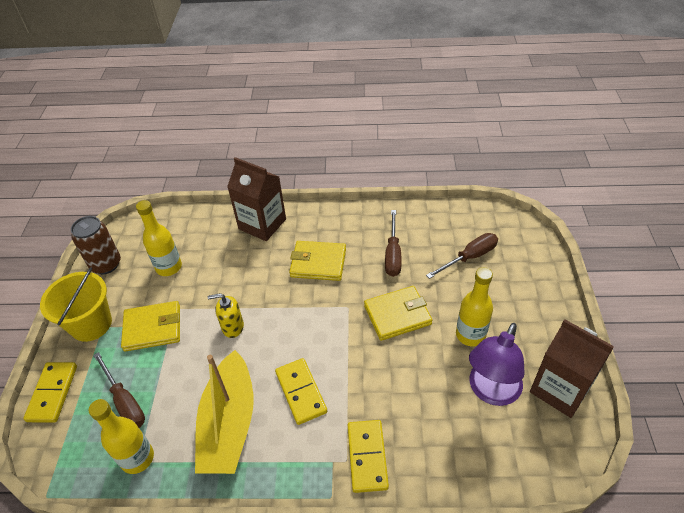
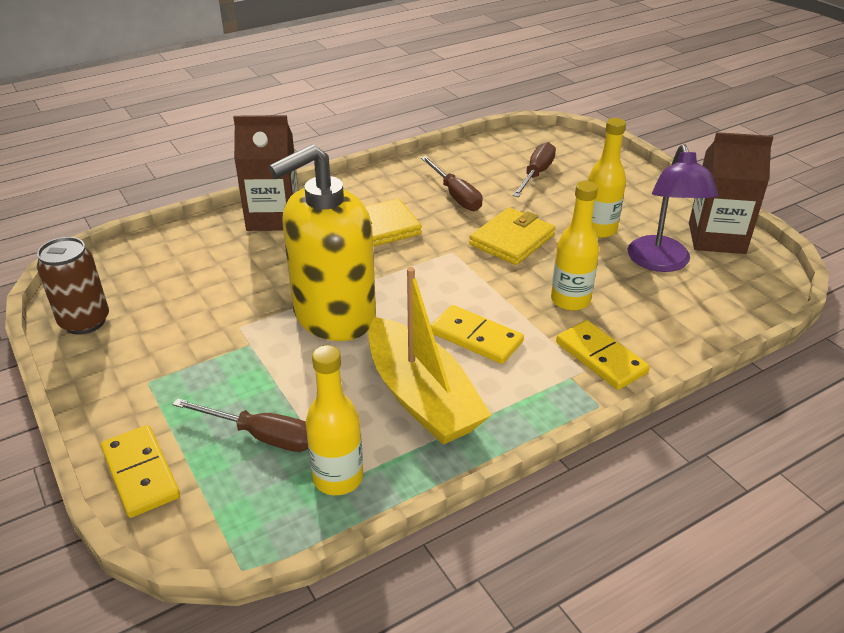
camera: 35 degrees left, 10 degrees down
(91, 324) = (126, 385): yellow bucket -> none
(153, 328) = (225, 355): yellow wallet -> none
(169, 267) = (186, 293): yellow bottle -> yellow bottle (570, 300)
(232, 327) = (333, 316): yellow soap dispenser -> yellow soap dispenser, size x2.44

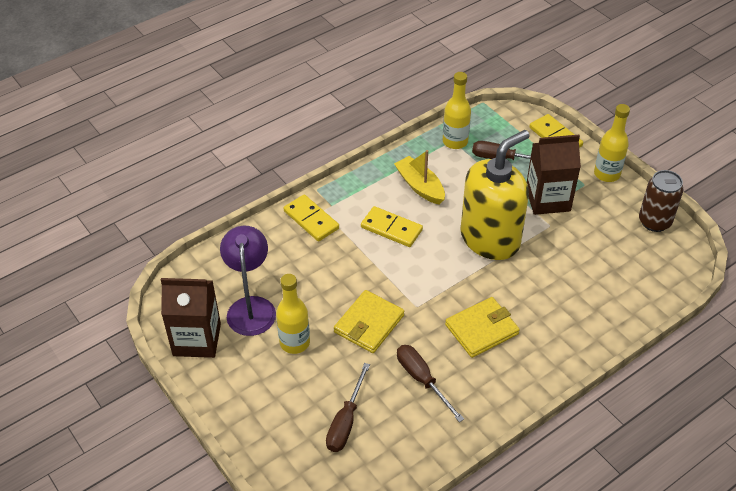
camera: 175 degrees right, 10 degrees up
(273, 217) = (577, 336): brown carton -> brown carton (548, 199)
(422, 397) = (420, 186): yellow boat -> yellow boat, size x0.65
(570, 300) = (326, 264): yellow bottle -> yellow bottle (607, 174)

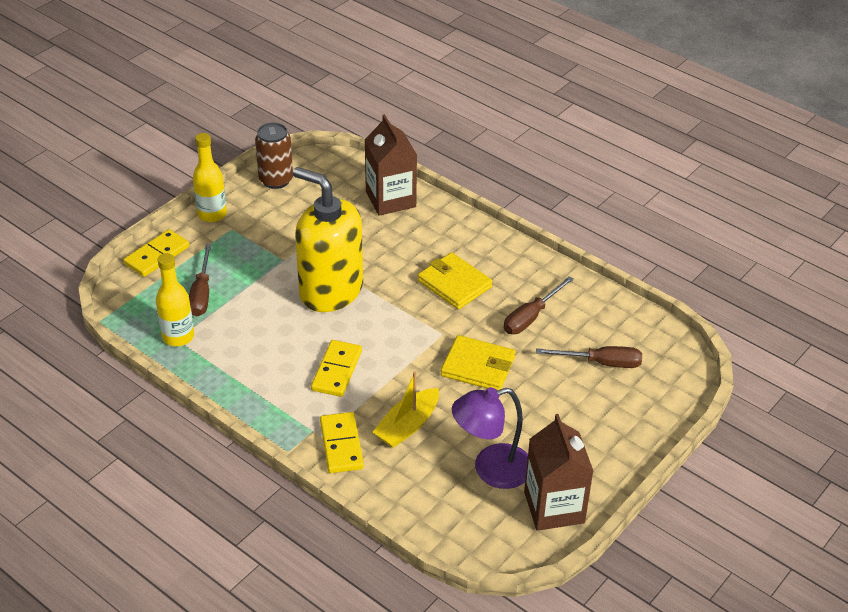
camera: 105 degrees left, 5 degrees down
(294, 342) = (524, 421): yellow bottle -> none
(311, 220) = (341, 445): yellow domino -> yellow domino turned 45 degrees counterclockwise
(420, 186) = (262, 356): yellow boat -> yellow boat (407, 426)
(548, 199) = (261, 253): brown carton -> brown carton (390, 199)

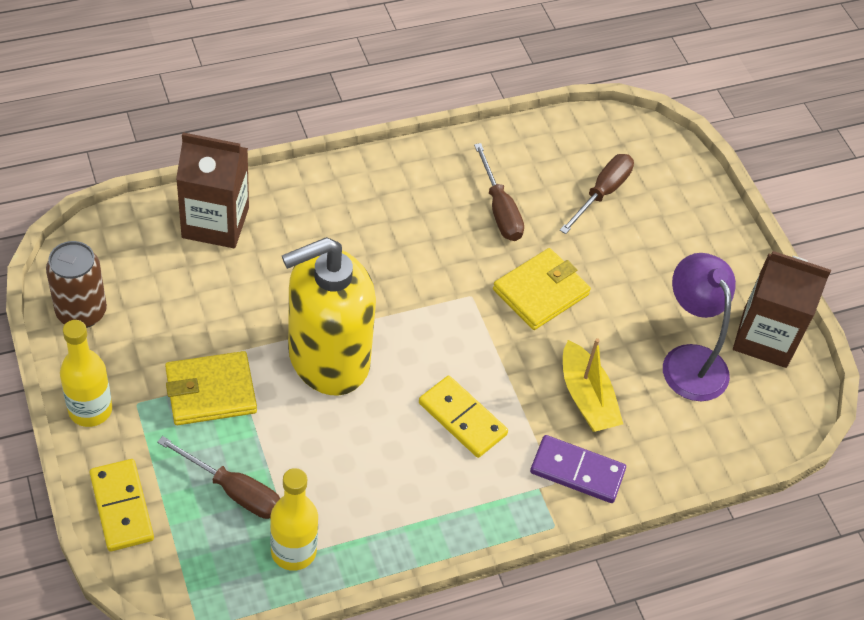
camera: 65 degrees left, 10 degrees up
(341, 445) = (577, 471): yellow domino -> purple domino
(454, 284) = (402, 243): yellow wallet -> yellow wallet (211, 391)
(491, 470) = (689, 360): purple lamp -> purple lamp turned 150 degrees clockwise

